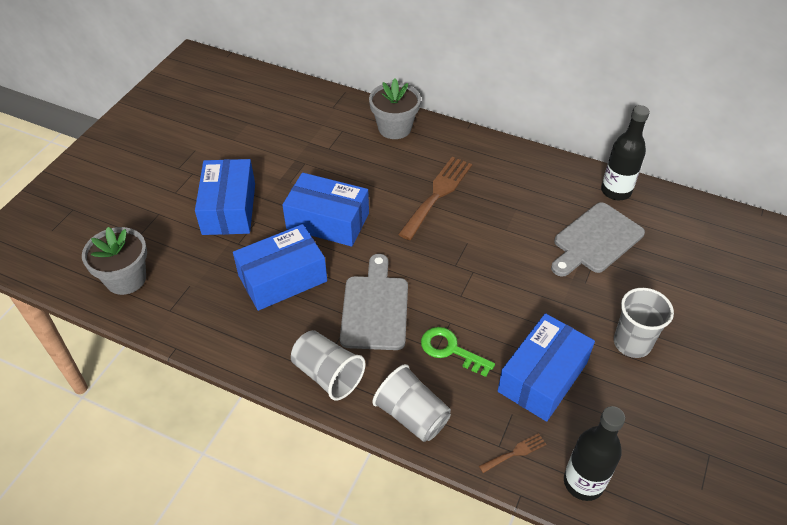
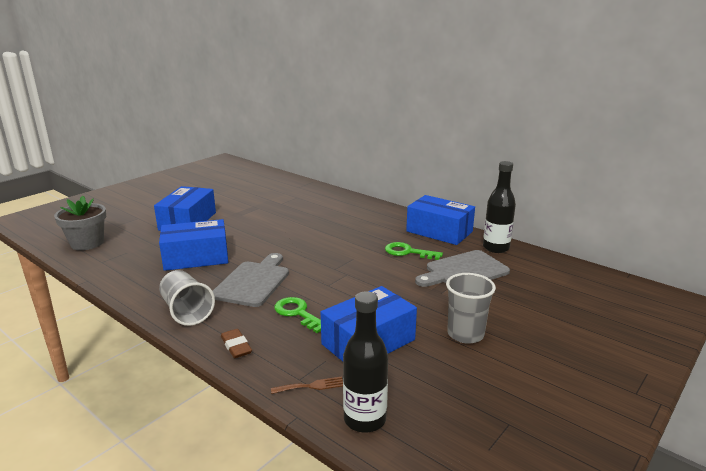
camera: 15 degrees right, 25 degrees down
(328, 221) = (253, 235): blue box -> blue box (439, 231)
(394, 128) = (336, 200): grey flower pot -> none
(412, 415) = (236, 346): grey cup -> brown eraser
(437, 194) = (346, 232): brown fork -> none
(523, 218) = (408, 252): none -> green key

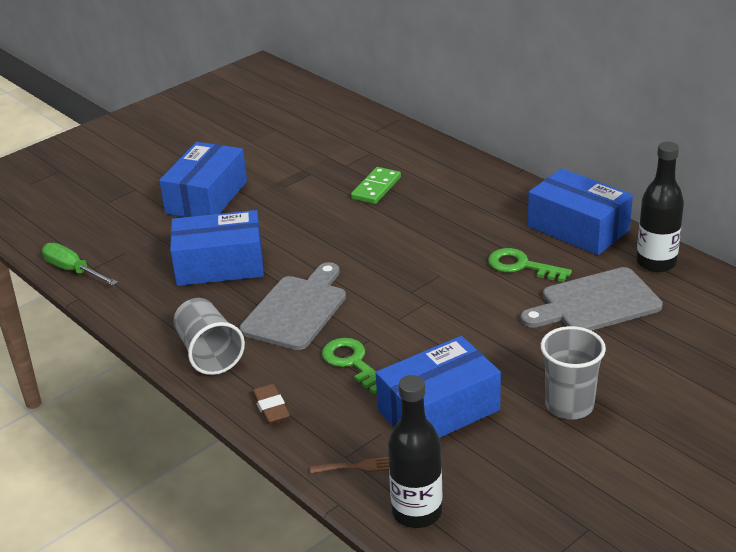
camera: 10 degrees right, 10 degrees up
(86, 264) = (73, 270): none -> green screwdriver
(87, 243) = (70, 234): grey flower pot -> none
(303, 214) = (376, 188): none -> green domino

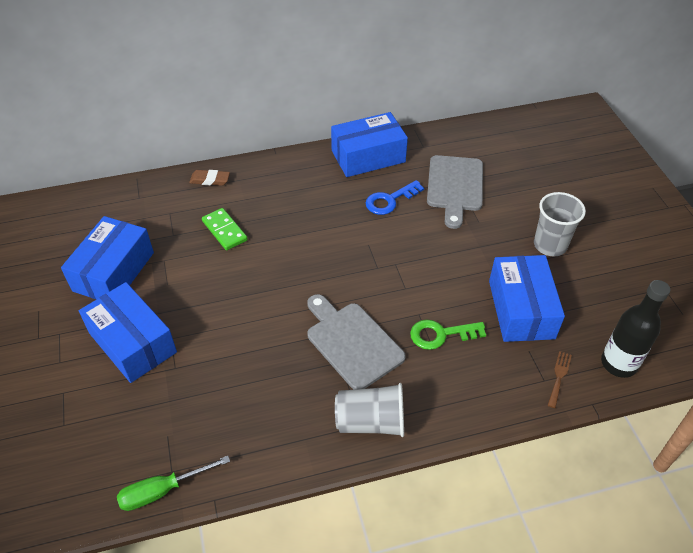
camera: 65 degrees left, 15 degrees up
(219, 265) = (249, 370): blue box -> blue box (113, 271)
(271, 407) = (465, 404): brown eraser -> brown eraser (210, 180)
(521, 266) = (390, 200): green key -> blue key
(656, 263) = (432, 143): black bottle -> none

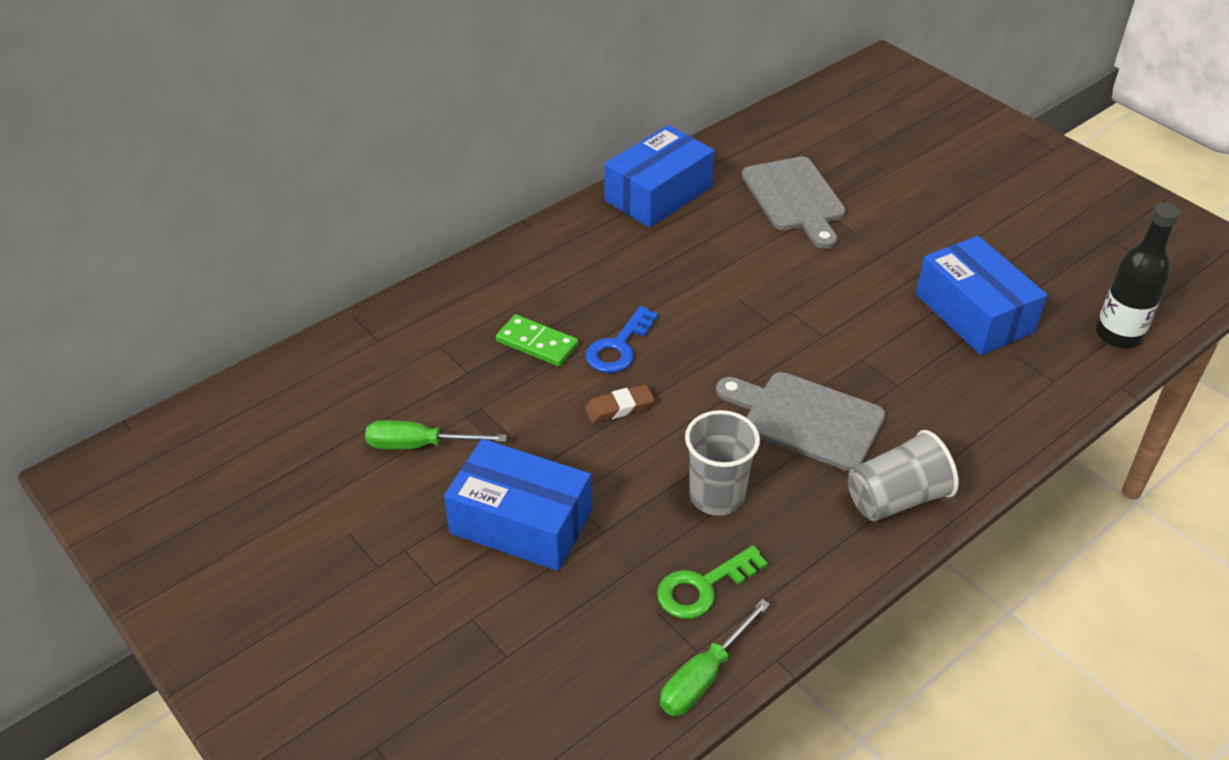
camera: 25 degrees left, 5 degrees down
(113, 271) = (420, 445): blue box -> green screwdriver
(210, 180) = (464, 286): brown eraser -> brown eraser (619, 407)
(390, 200) = (727, 239): blue key -> blue key (618, 347)
(441, 334) = (904, 372): green key -> green key (703, 587)
(550, 245) = (954, 231): grey cup -> grey cup (717, 496)
(559, 376) = (1067, 371): brown fork -> none

